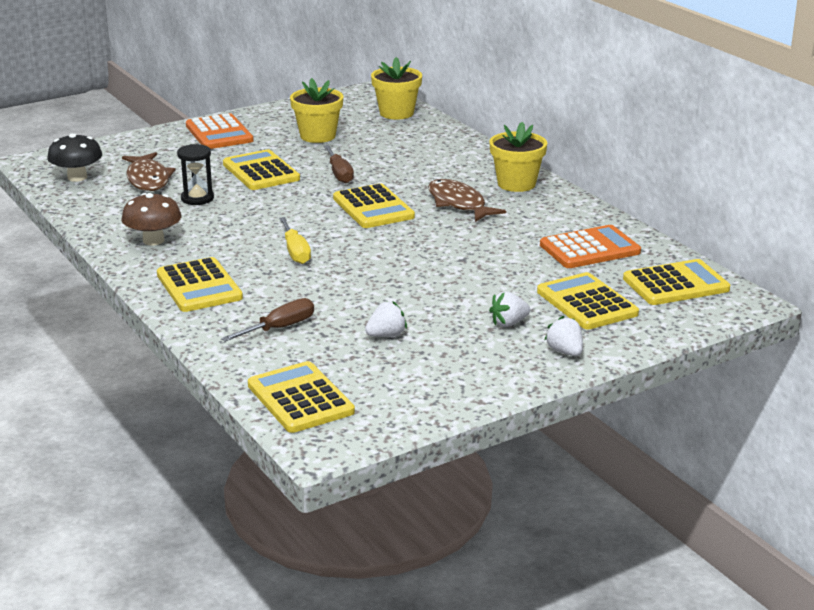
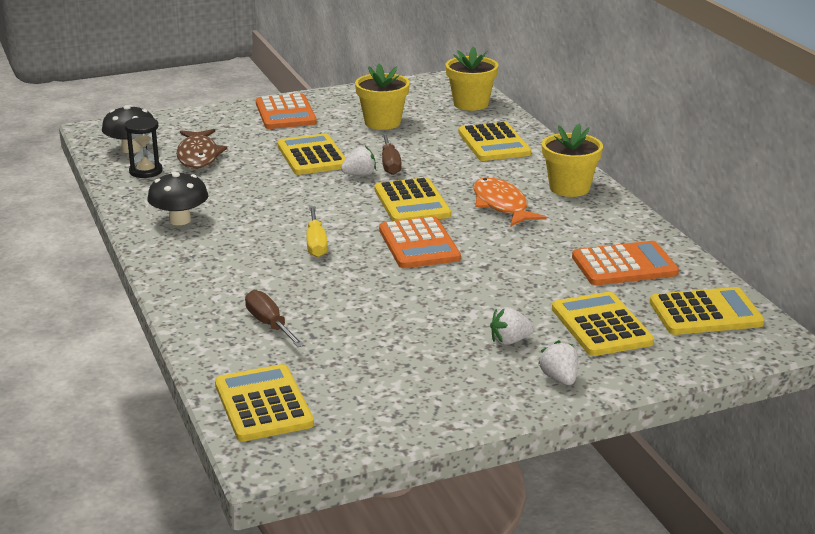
camera: 10 degrees right, 0 degrees up
(153, 240) = (180, 220): brown mushroom -> black mushroom
(197, 198) = (239, 179): black hourglass -> black hourglass (146, 171)
(199, 286) = (206, 272): yellow calculator -> yellow calculator (494, 143)
(279, 328) = (270, 325): brown screwdriver -> brown screwdriver turned 90 degrees counterclockwise
(386, 335) = (376, 342): white strawberry -> white strawberry (359, 175)
(394, 245) = (419, 244): none -> orange calculator
(458, 204) = (501, 205): brown fish -> orange fish

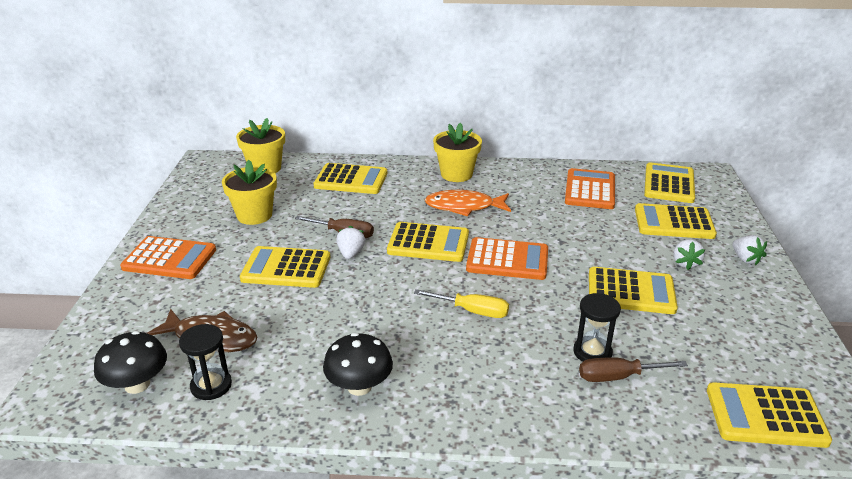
camera: 65 degrees left, 5 degrees up
(297, 308) = (592, 352): none -> black hourglass
(419, 315) = (631, 292): none -> yellow calculator
(559, 379) = (745, 259): white strawberry -> white strawberry turned 120 degrees counterclockwise

